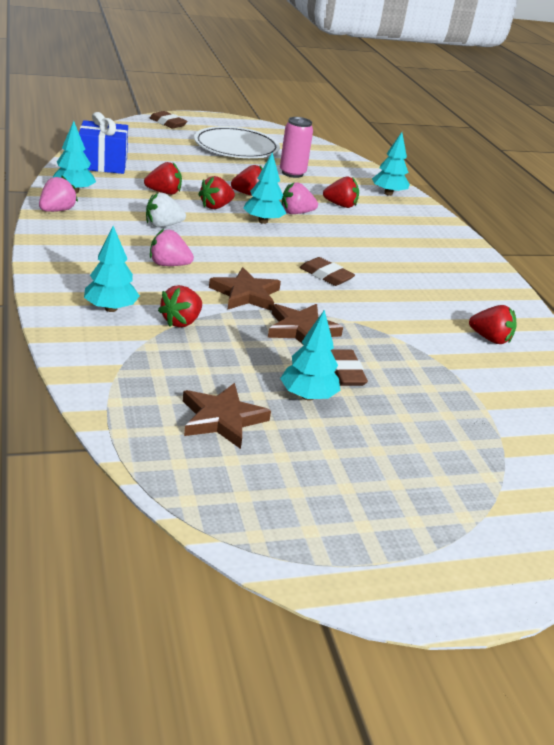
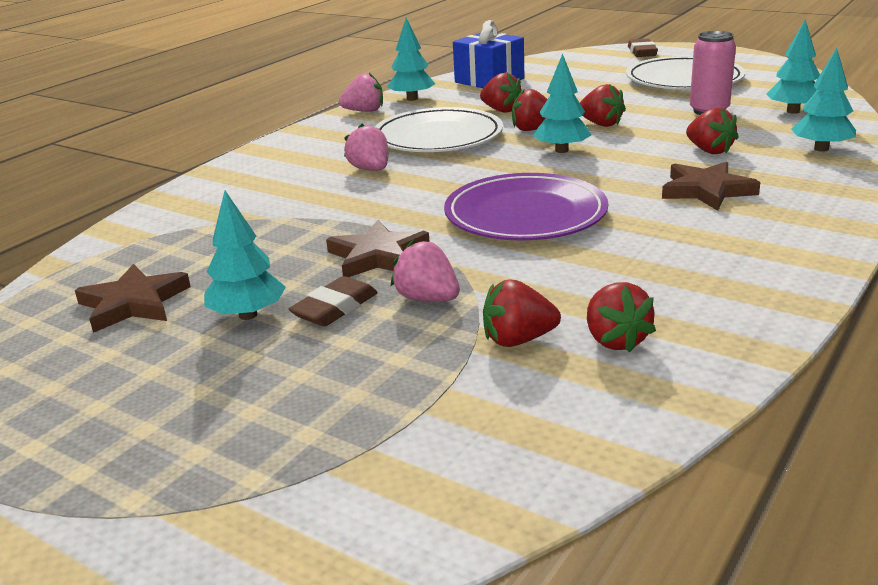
camera: 55 degrees right, 5 degrees down
(111, 309) = (243, 192): turquoise tree -> turquoise tree (792, 111)
(163, 225) = (438, 137): white strawberry -> white plate
(181, 322) = (277, 217): red strawberry -> red strawberry (518, 340)
(246, 294) = (391, 210): brown star -> brown star (706, 190)
(296, 213) = (624, 149): pink strawberry -> pink strawberry (427, 298)
(326, 275) = (525, 214): brown eraser -> purple plate

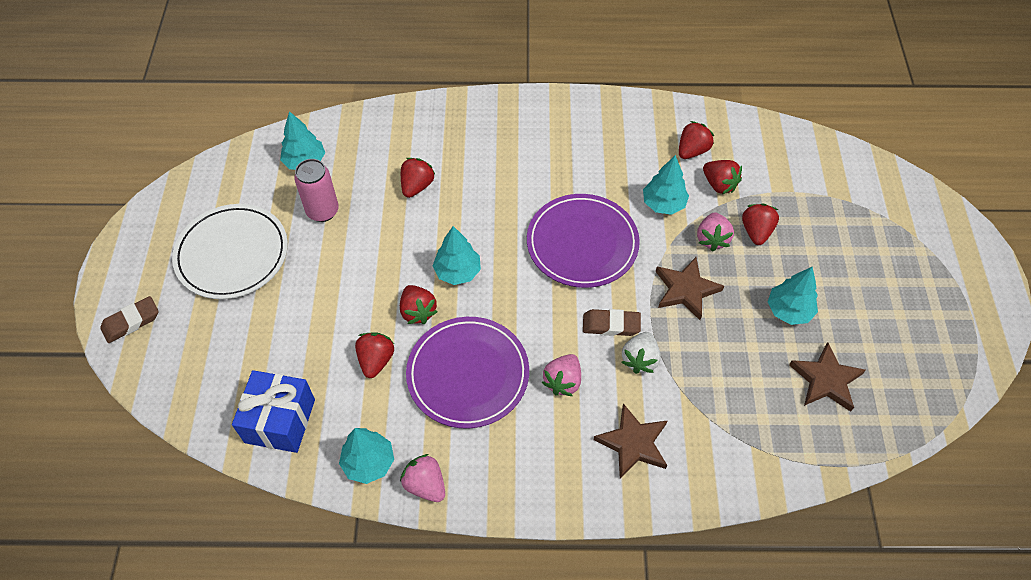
camera: 125 degrees left, 30 degrees up
(335, 207) = (640, 359): none -> white strawberry
(335, 308) = (751, 274): brown eraser -> brown eraser (611, 325)
(438, 137) = (468, 374): white plate -> purple plate
(601, 124) = (384, 270): red strawberry -> red strawberry (756, 231)
(706, 190) = (492, 168): brown star -> brown star (633, 443)
(821, 149) = (386, 131): turquoise tree -> turquoise tree (663, 204)

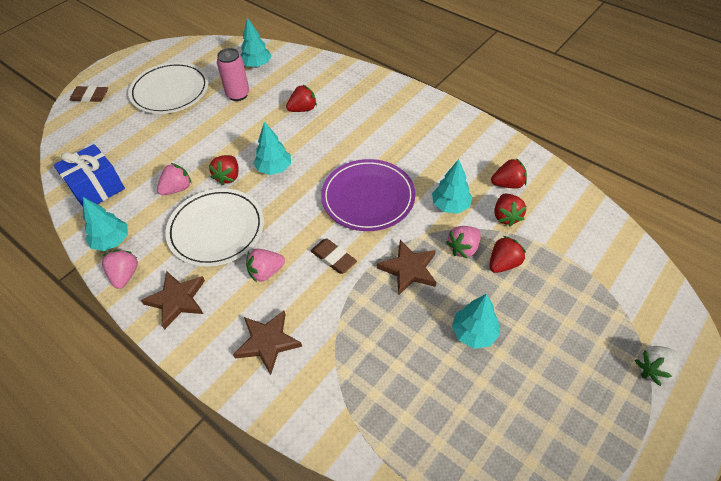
camera: 40 degrees right, 5 degrees down
(376, 360) = (177, 189): red strawberry -> pink strawberry
(468, 374) = (216, 229): purple plate -> white plate
(640, 359) = (329, 292): white strawberry -> white strawberry (653, 369)
(826, 380) = (453, 403): brown star -> brown star (177, 300)

